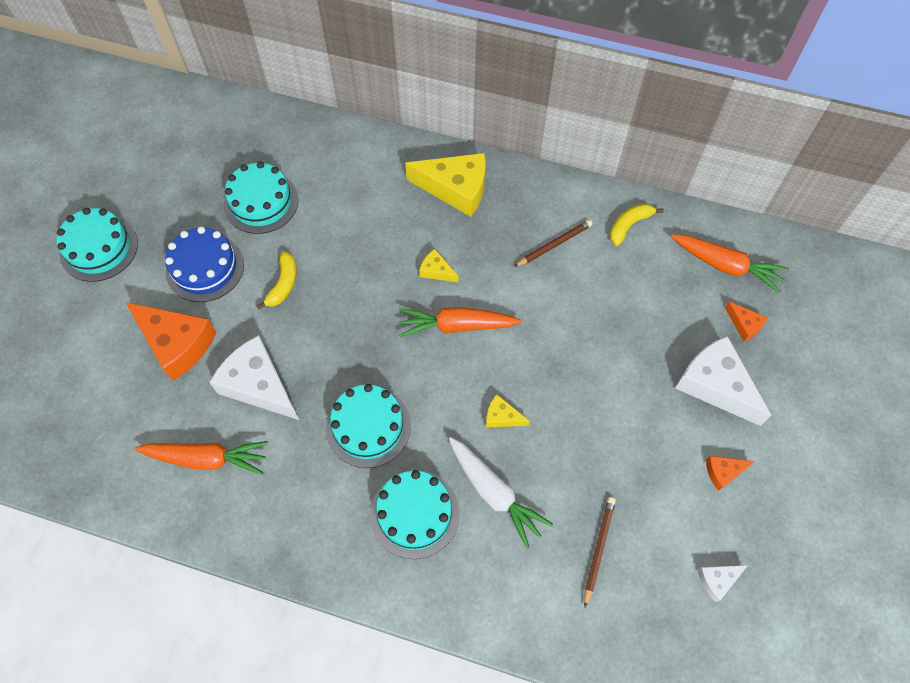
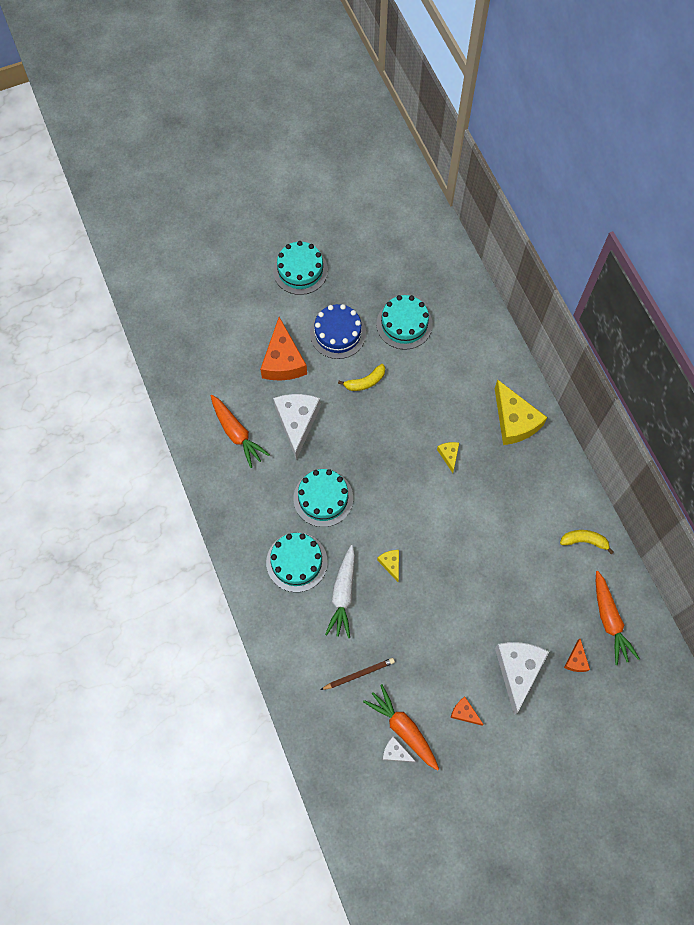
camera: 50 degrees right, 5 degrees up
(456, 326) = (424, 495): orange carrot -> orange carrot (403, 728)
(554, 244) = (529, 507): brown pencil -> none

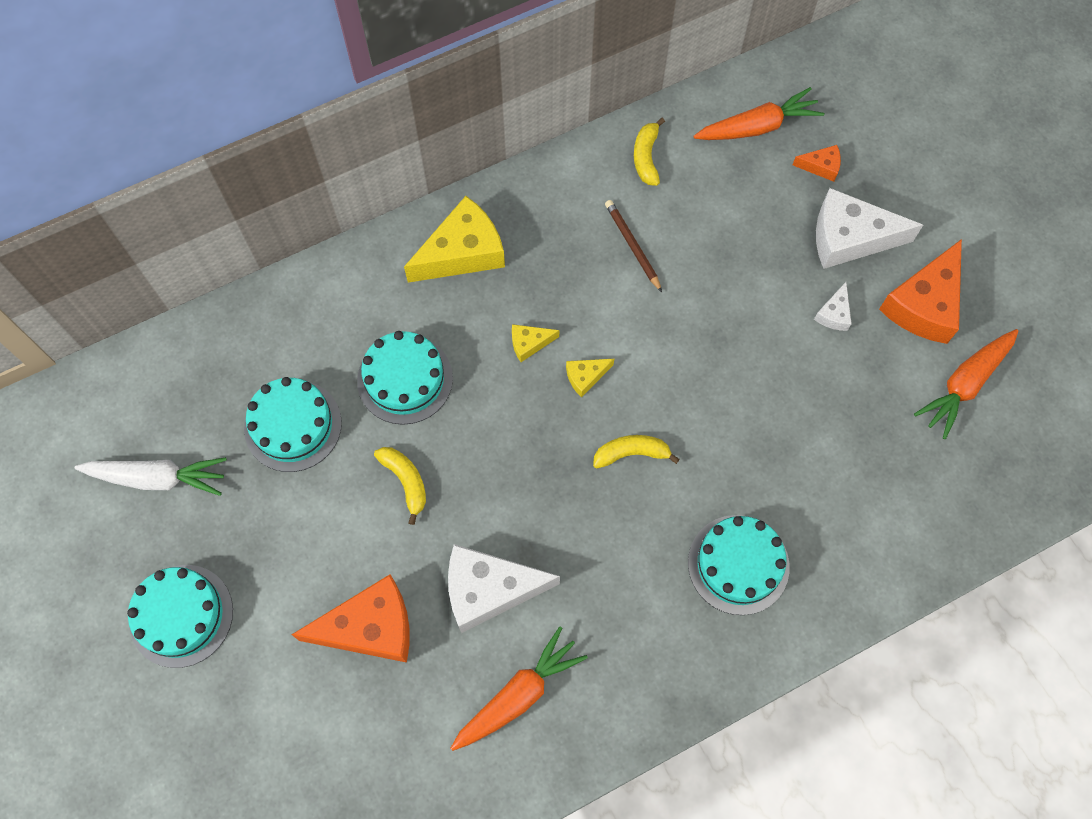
camera: 95 degrees left, 0 degrees up
(323, 498) = (623, 532): turquoise cake -> turquoise cake (405, 379)
(338, 333) = (312, 535): blue cake -> none
(343, 595) = (781, 486): white carrot -> white carrot (158, 478)
(359, 674) = (899, 452): brown pencil -> brown pencil (632, 246)
(372, 508) = (631, 453): none -> yellow banana
(390, 564) = (719, 418): yellow cheese -> yellow cheese (585, 377)
(395, 752) = (1000, 393): white cheese -> white cheese (834, 314)
(464, 713) = (924, 304): orange cheese -> orange cheese, size x2.13

